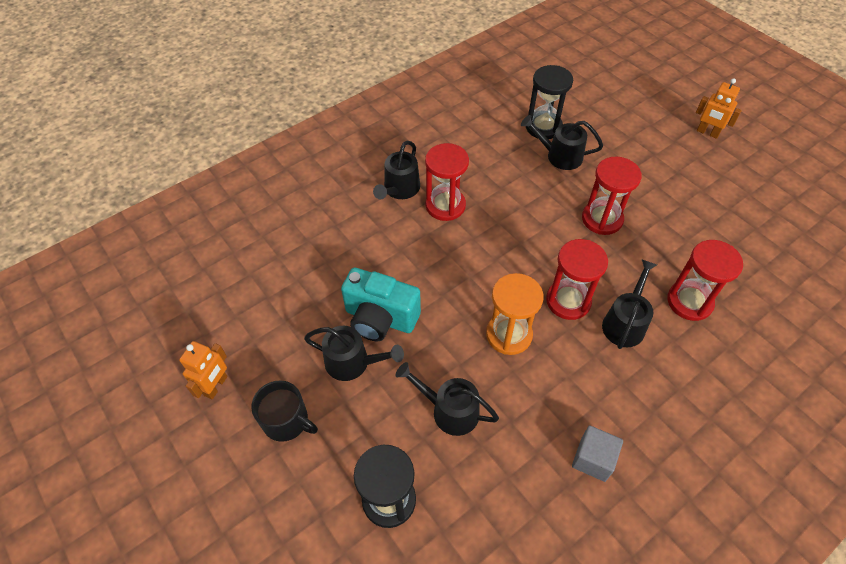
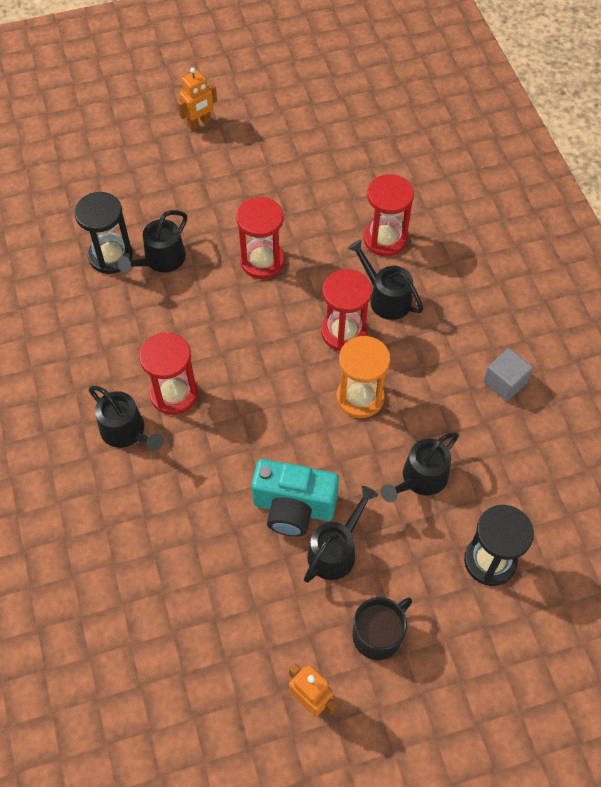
camera: 70 degrees left, 5 degrees up
(380, 318) = (293, 508): turquoise camera -> turquoise camera turned 60 degrees clockwise

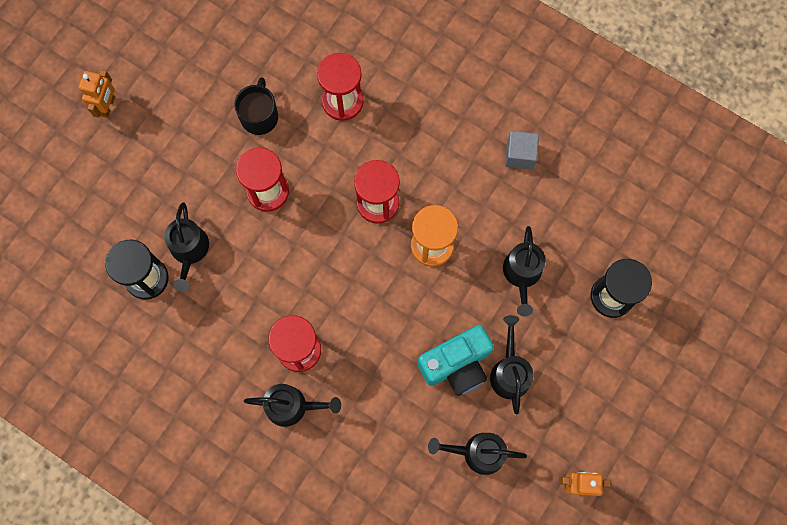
camera: 40 degrees left, 15 degrees up
(378, 634) = (583, 405): black mug -> black mug (259, 116)
(386, 298) = (384, 151): black watering can -> black watering can (478, 453)

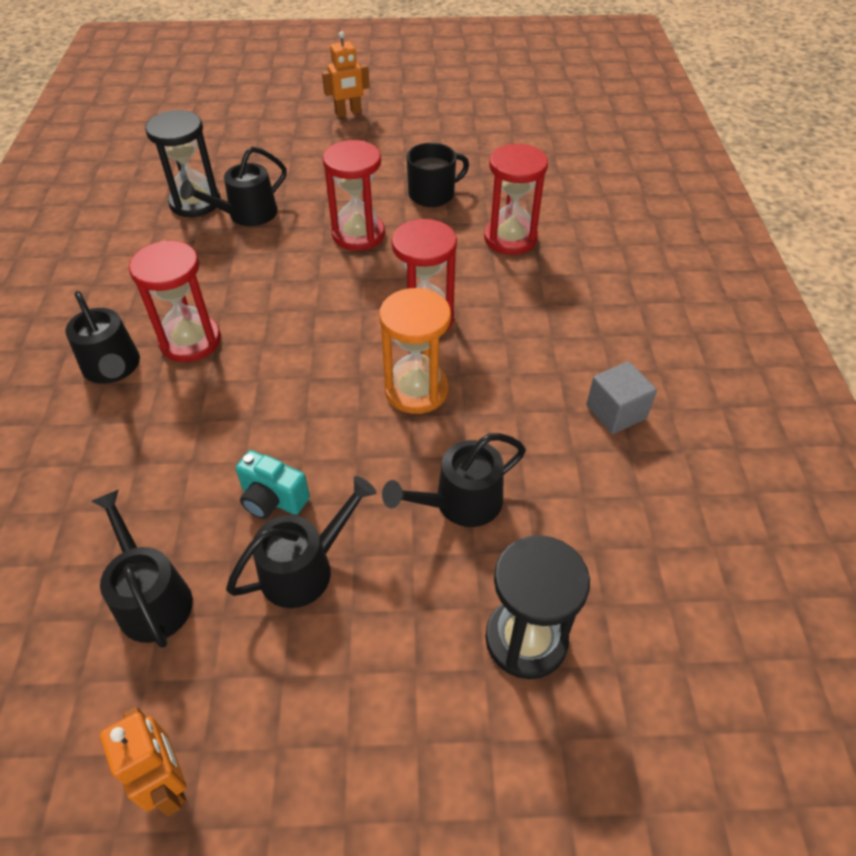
camera: 55 degrees right, 25 degrees down
(456, 365) = (272, 499): turquoise camera -> turquoise camera, size x0.58

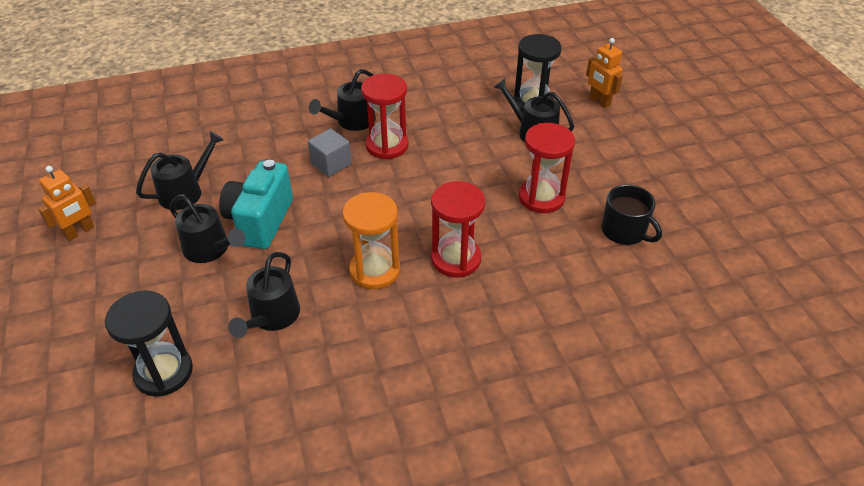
camera: 75 degrees right, 5 degrees down
(272, 499) = (260, 221): turquoise camera -> turquoise camera, size x1.73
(348, 113) = (714, 150): orange robot -> orange robot (599, 101)
(460, 503) = (272, 317): black watering can -> black watering can turned 120 degrees counterclockwise
(510, 238) = (589, 297): red hourglass -> none
(616, 412) = (386, 406): grey cube -> grey cube (331, 164)

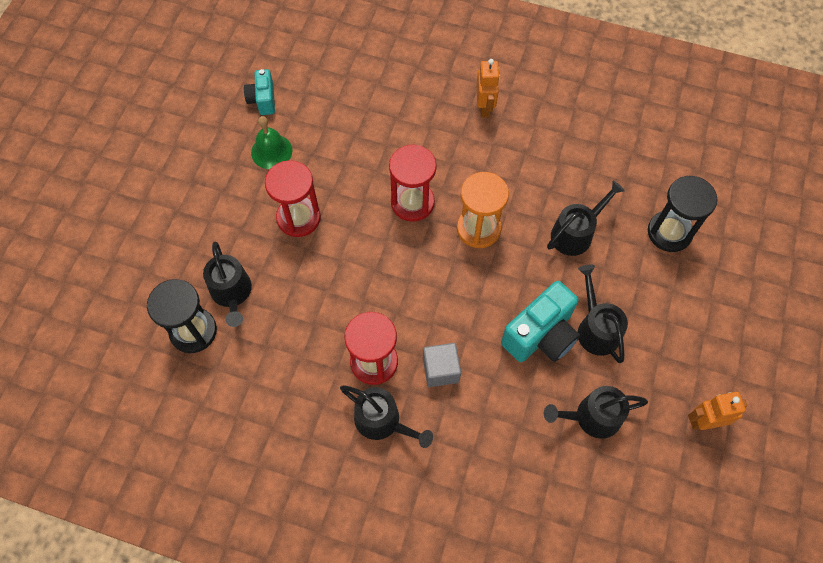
camera: 145 degrees left, 20 degrees up
(352, 121) = (382, 421): black watering can -> black watering can turned 45 degrees clockwise
(599, 101) = (132, 293): orange robot -> orange robot (484, 107)
(624, 231) = (271, 151): black mug -> green bell
(689, 268) = (263, 100): none -> turquoise camera

